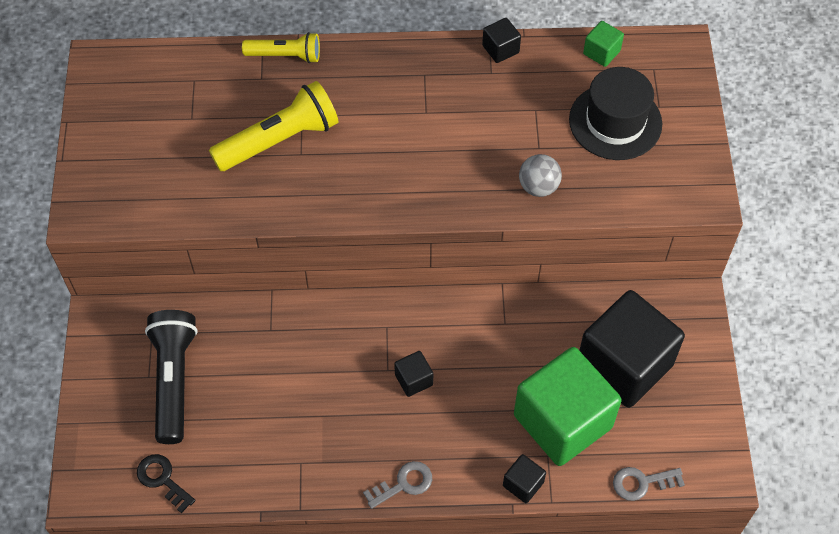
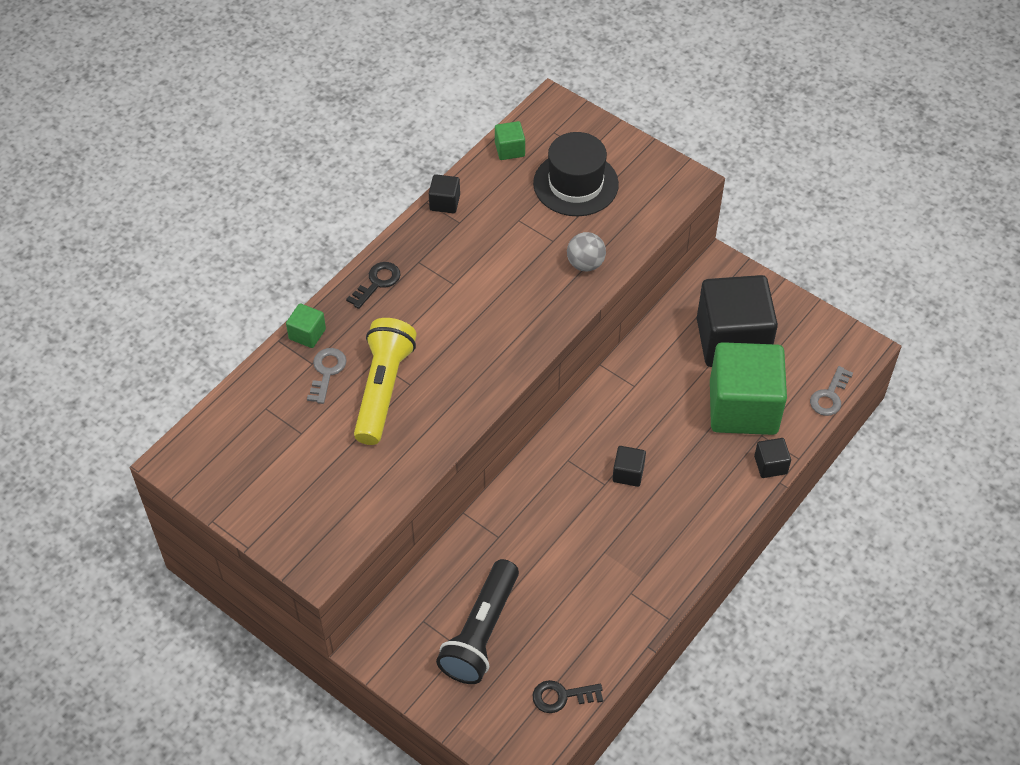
camera: 50 degrees left, 5 degrees down
(174, 380) = (481, 632): black flashlight -> black flashlight turned 105 degrees counterclockwise
(285, 56) = (307, 334): yellow flashlight -> green cube
(377, 63) = (377, 283): none -> black key
(403, 484) = (706, 538): grey key -> grey key (327, 372)

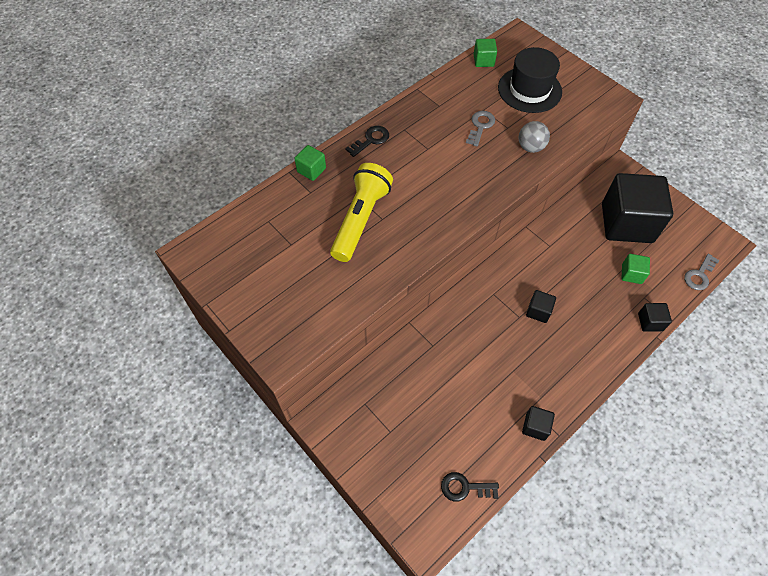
camera: 10 degrees right, 5 degrees up
(327, 372) = (320, 200): grey key -> grey key (480, 126)
(444, 202) = (430, 90): black cube -> black cube (535, 426)
(481, 632) = (408, 421): black flashlight -> none
(743, 407) = (631, 274): green cube -> green cube, size x0.41

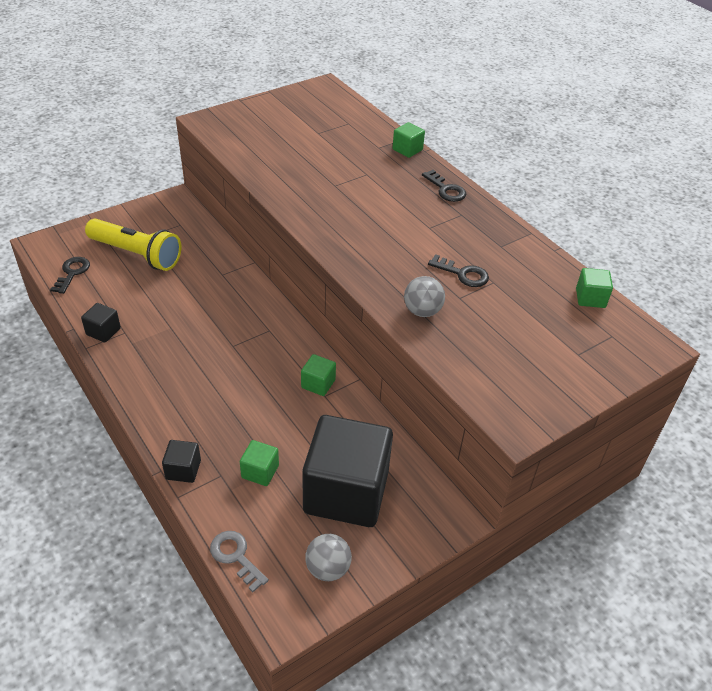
camera: 95 degrees right, 15 degrees down
(360, 219) = (336, 172): yellow flashlight -> yellow flashlight (136, 254)
(480, 126) = (463, 274): grey key -> black key
(529, 90) = (532, 332): black hat -> none
(538, 311) = (234, 363): black cube -> none
(540, 251) = (318, 384): none -> green cube
(684, 226) = (328, 568): none -> grey ball

